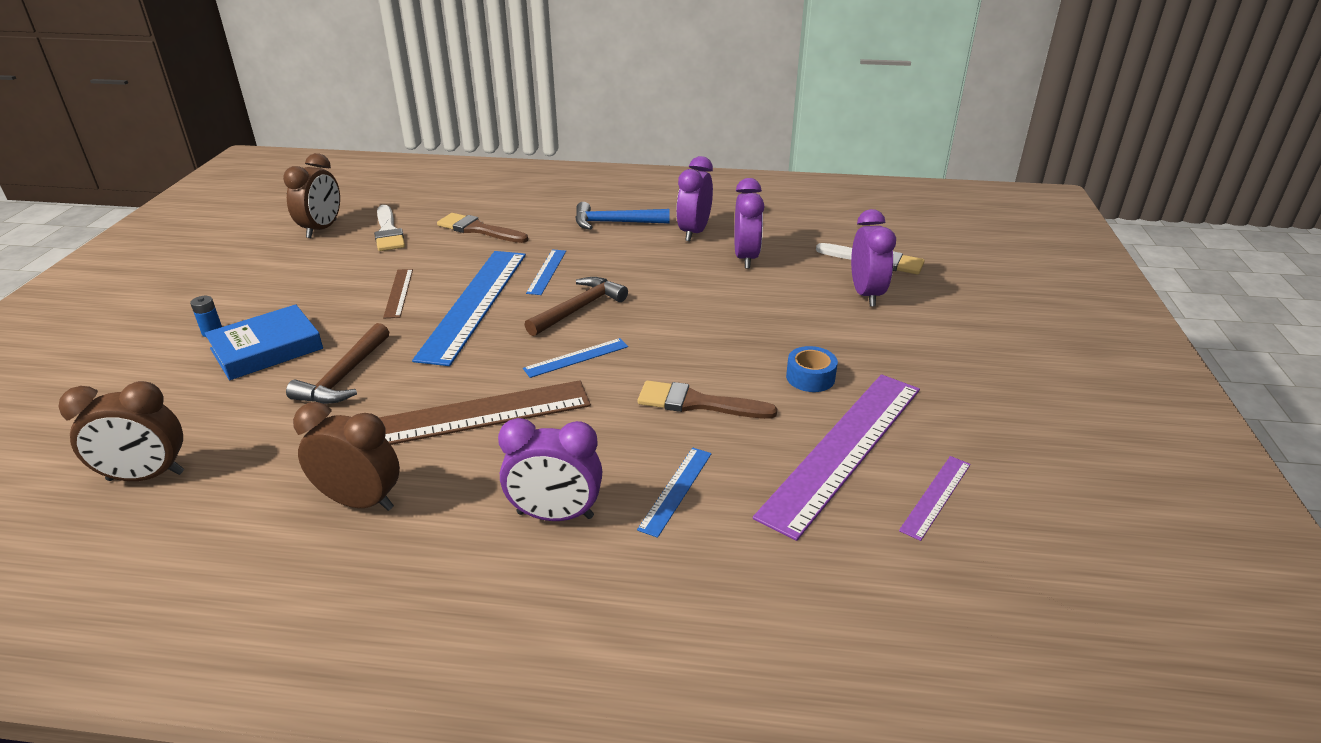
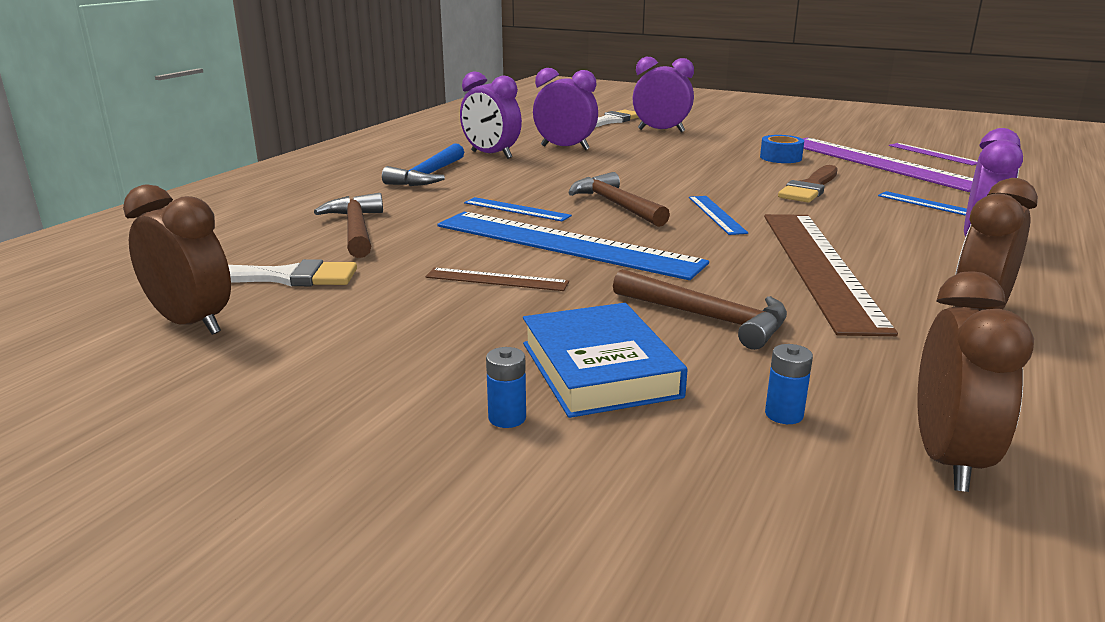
camera: 70 degrees left, 10 degrees down
(206, 415) = (784, 414): none -> blue battery
(478, 229) = (356, 229): brown brush -> brown hammer

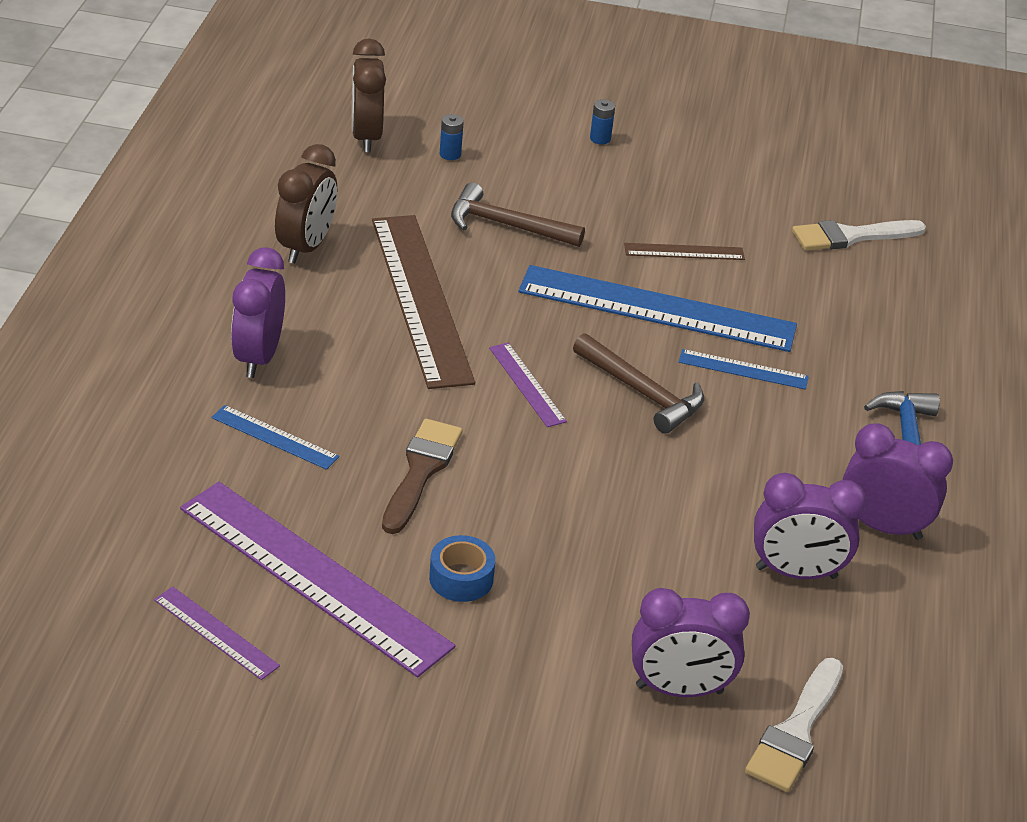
camera: 160 degrees right, 15 degrees up
(191, 323) = (853, 185): brown clock -> none
(356, 229) = (867, 311): brown hammer -> none
(599, 369) = (564, 174): blue book -> none
(716, 214) = (527, 384): blue ruler -> purple ruler

